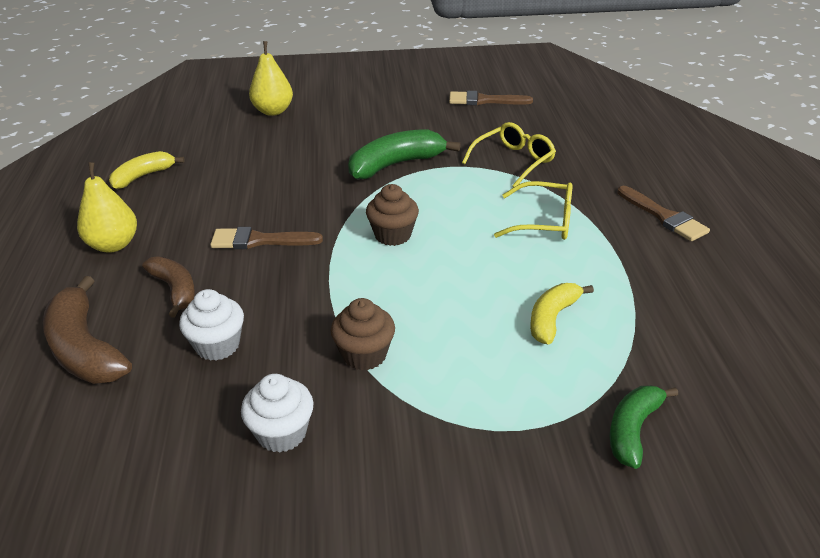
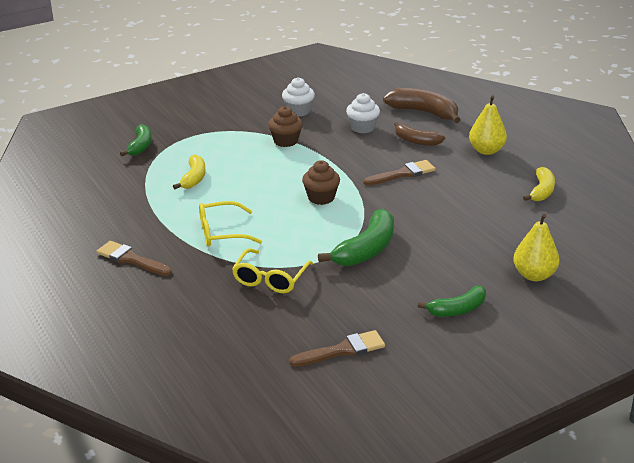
camera: 155 degrees right, 5 degrees down
(367, 104) = (457, 309): none -> green banana

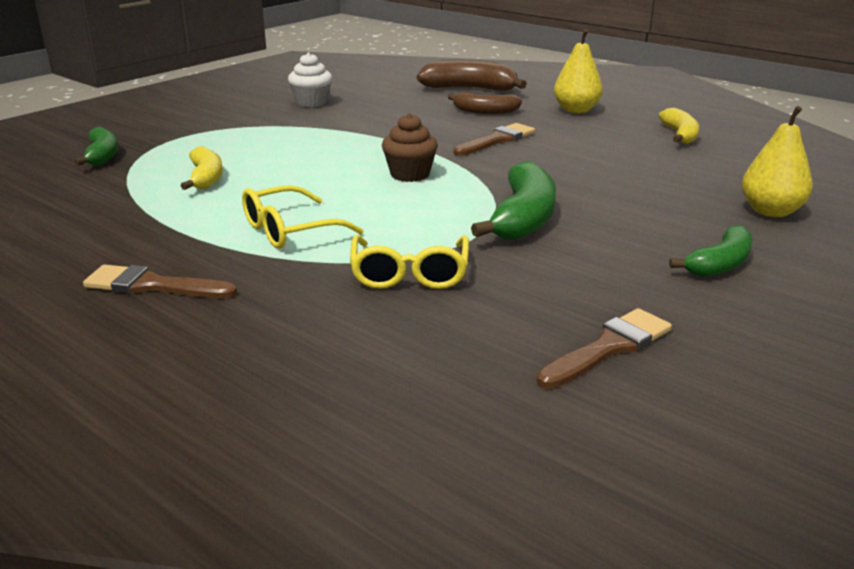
camera: 20 degrees left, 5 degrees down
(286, 141) = (315, 129): brown cupcake -> none
(362, 128) = (407, 107): white cupcake -> none

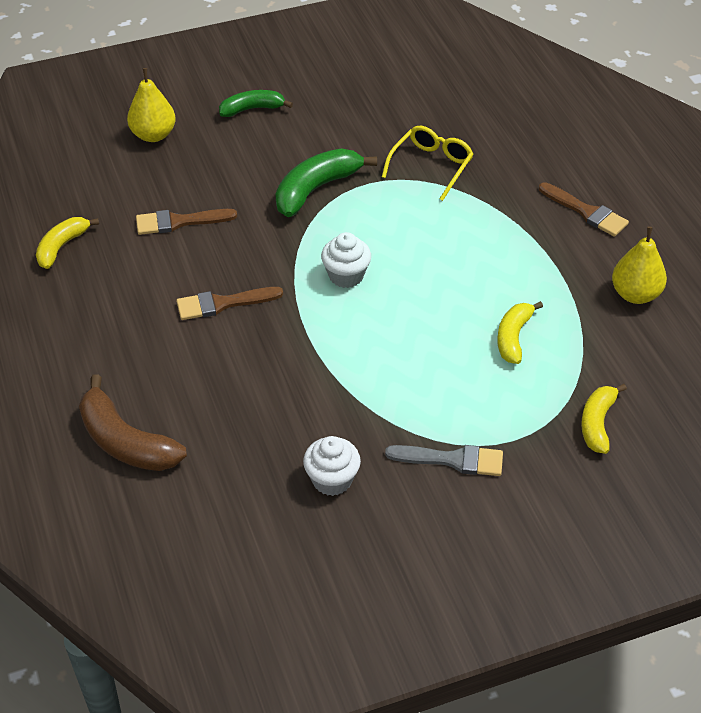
camera: 150 degrees left, 20 degrees up
(102, 156) = (597, 423): green banana -> yellow banana
(226, 122) = (452, 460): none -> grey brush
(291, 230) = (479, 236): yellow glasses -> none
(410, 174) = (346, 275): brown cupcake -> white cupcake
(484, 111) = (172, 370): brown banana -> none
(576, 110) = (83, 333): yellow pear -> yellow pear (635, 294)
(609, 347) = (376, 85): brown brush -> brown brush (179, 222)

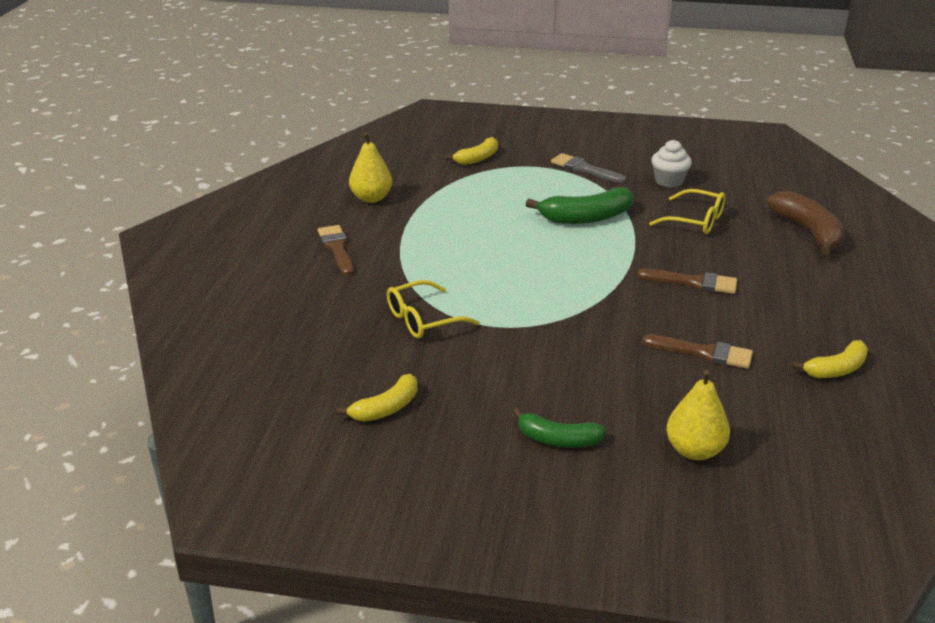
camera: 150 degrees left, 15 degrees down
(264, 407) = (694, 220): none -> yellow glasses
(316, 189) = (549, 337): green banana -> green banana (586, 218)
(346, 275) = (575, 269): white cupcake -> none
(513, 337) = (483, 203): yellow banana -> yellow banana (386, 408)

